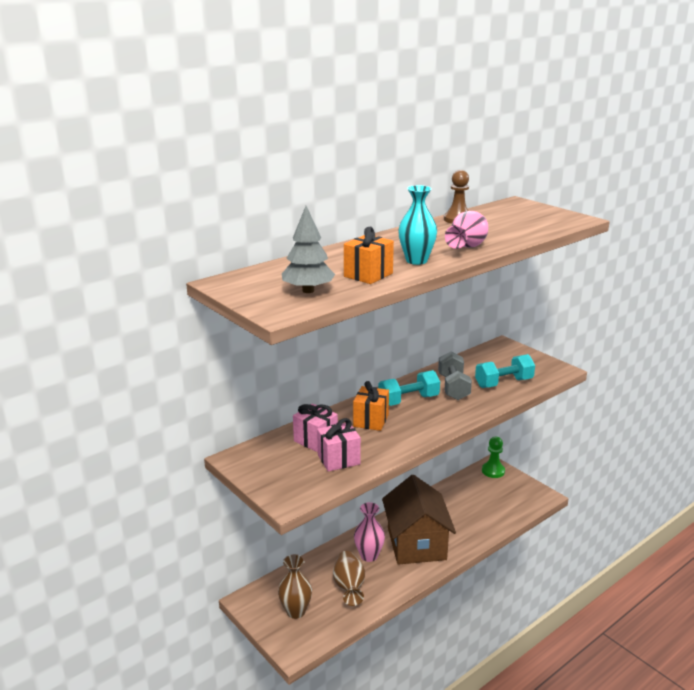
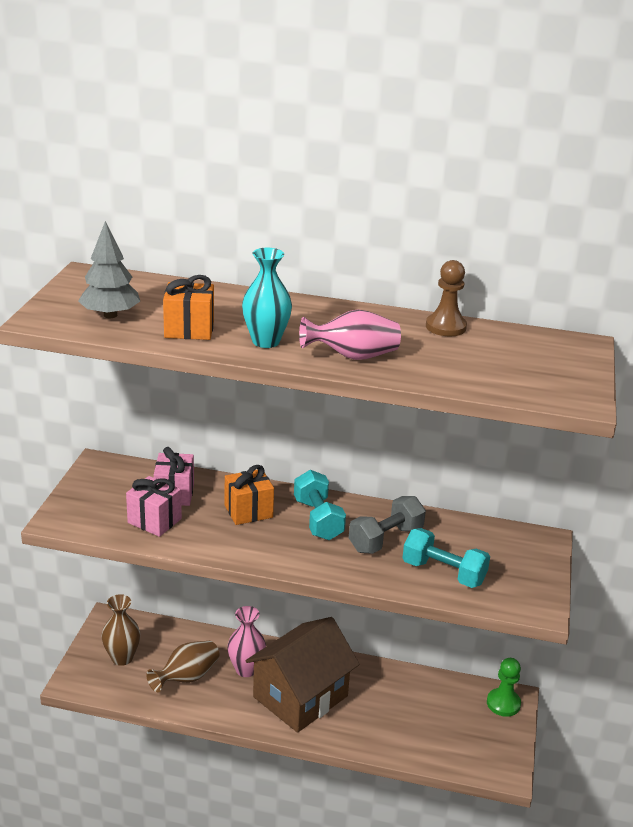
camera: 50 degrees right, 5 degrees up
(408, 400) = (318, 519): turquoise dumbbell -> turquoise dumbbell turned 45 degrees clockwise

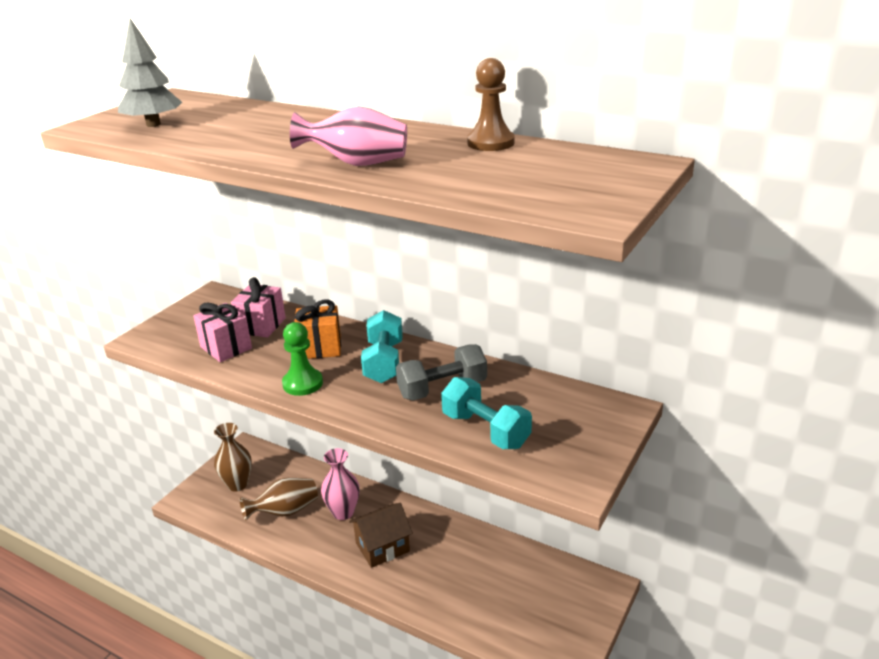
camera: 20 degrees right, 0 degrees up
(189, 330) = (213, 137): orange gift -> none
(266, 341) = (279, 148): turquoise vase -> none
(300, 696) = (382, 547): brown house -> brown house, size x0.58
(503, 703) = (592, 590): green pawn -> green pawn (302, 383)

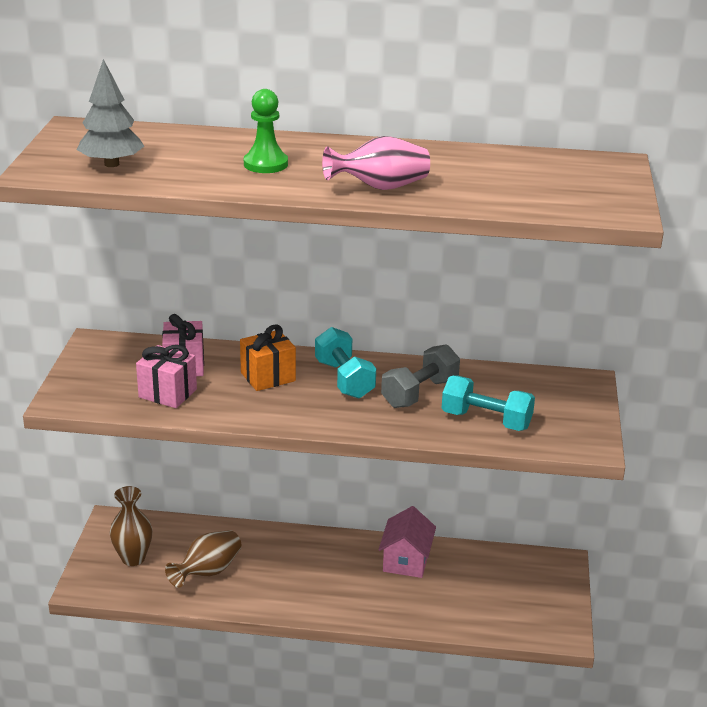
camera: 25 degrees left, 0 degrees up
(302, 383) = (282, 412): green pawn -> green pawn (265, 164)
(343, 512) = (271, 558): pink vase -> none
(382, 547) = (334, 580): brown house -> none
(457, 544) = (406, 560): none -> pink house
(490, 143) = (471, 154): brown pawn -> none

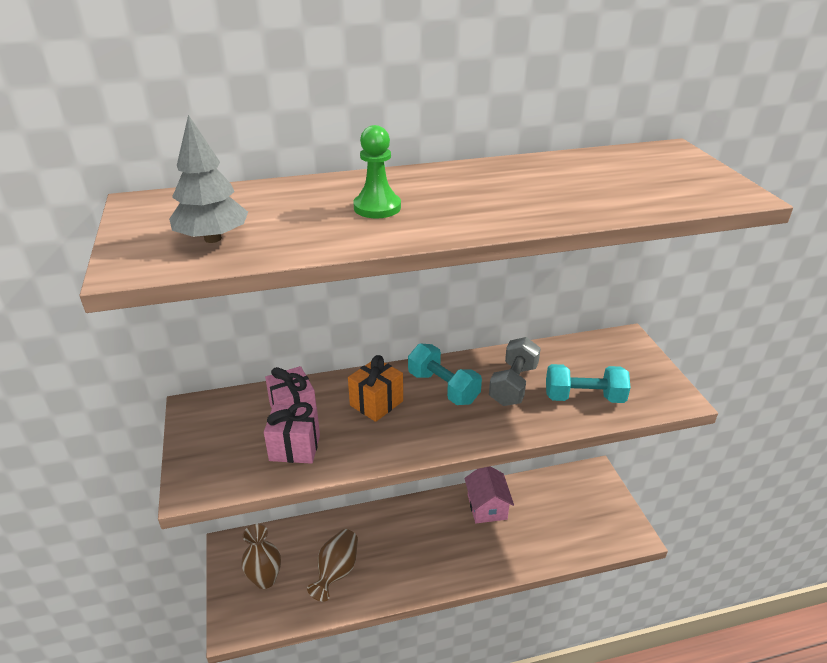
camera: 20 degrees left, 5 degrees up
(380, 187) = (510, 211): pink vase -> none

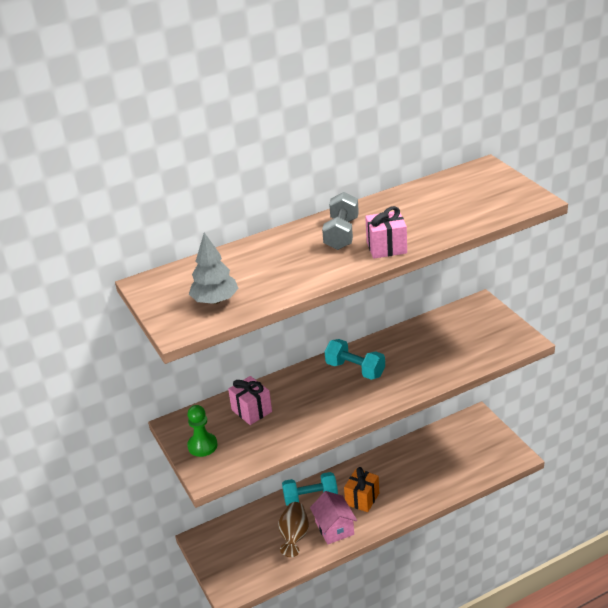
camera: 10 degrees left, 0 degrees up
(265, 579) = (240, 555): brown vase -> none
(295, 448) = (265, 435): pink gift -> pink gift (386, 248)
(376, 403) = (310, 391): orange gift -> orange gift (362, 499)
(377, 207) = (306, 256): green pawn -> green pawn (202, 446)
(487, 507) = (397, 462): pink house -> pink house (334, 528)
(513, 385) = (406, 356): grey dumbbell -> grey dumbbell (341, 234)
(584, 397) = (459, 354): turquoise dumbbell -> turquoise dumbbell (310, 498)

